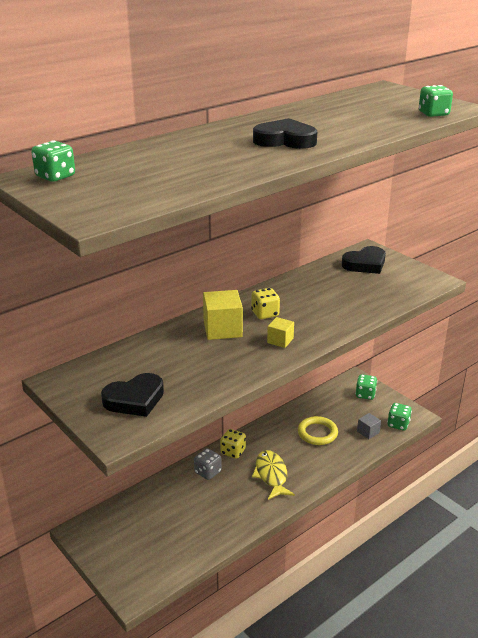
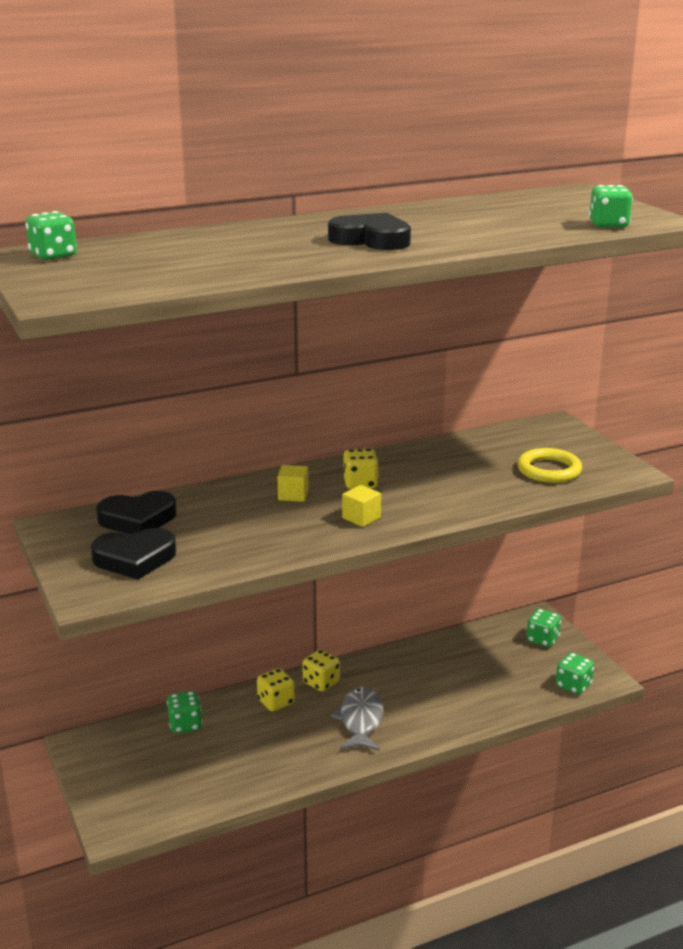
camera: 15 degrees right, 5 degrees down
(150, 501) = (185, 725): none -> green dice
(208, 472) = (276, 702): grey dice -> yellow dice
(222, 329) = (293, 495): yellow cube -> yellow cube, size x0.56
(271, 475) = (360, 720): yellow fish -> grey fish
(317, 433) = (449, 678): yellow ring -> yellow ring (549, 470)
(365, 264) = (538, 441): black heart -> black heart (138, 519)
(368, 432) = (524, 688): grey cube -> none

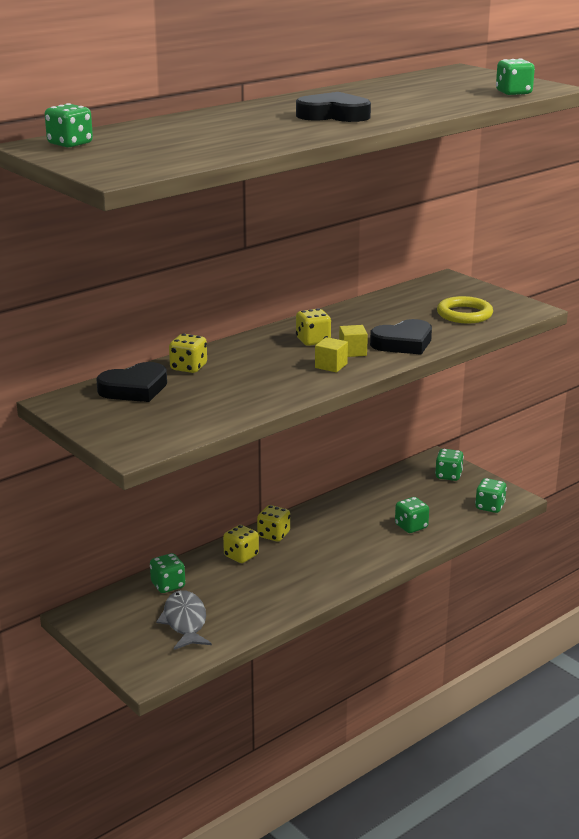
camera: 15 degrees left, 0 degrees up
(134, 559) = (154, 418): black heart -> black heart (403, 343)
(209, 500) = (188, 367): none -> yellow dice
(293, 495) = (260, 355): yellow cube -> yellow cube (352, 352)
(360, 720) = (323, 558): grey fish -> grey fish (185, 622)
(474, 696) = (411, 526): none -> green dice

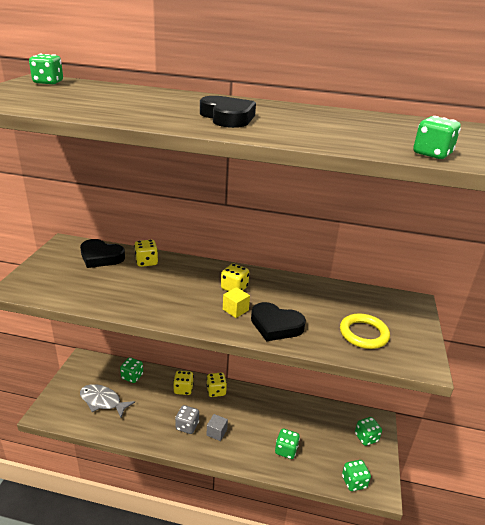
camera: 50 degrees right, 5 degrees up
(185, 622) = (102, 401): grey fish -> grey fish turned 105 degrees counterclockwise
(304, 574) = (187, 426): none -> grey dice
(331, 366) = (203, 310): yellow cube -> none
(337, 558) = (216, 432): none -> grey cube

